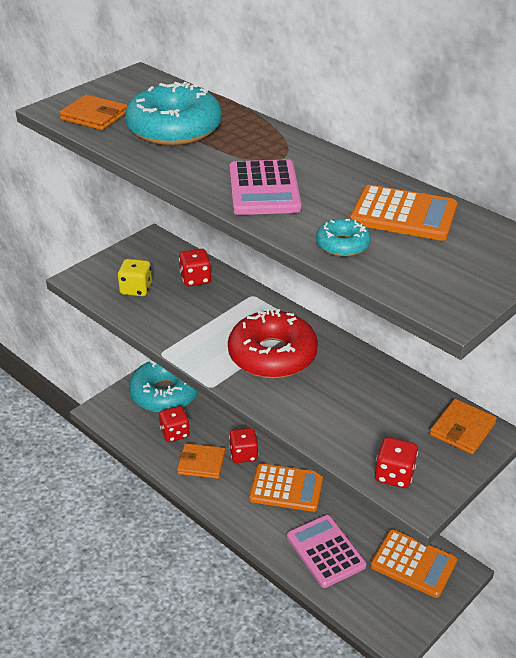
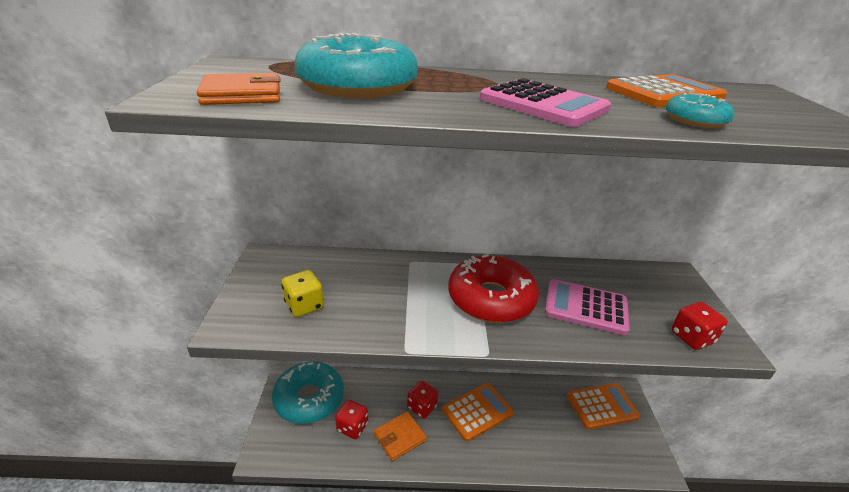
camera: 45 degrees left, 5 degrees down
(195, 279) = (348, 271): red dice -> none
(325, 551) = (552, 440): pink calculator -> pink calculator (586, 307)
(462, 429) = (664, 280): orange wallet -> none

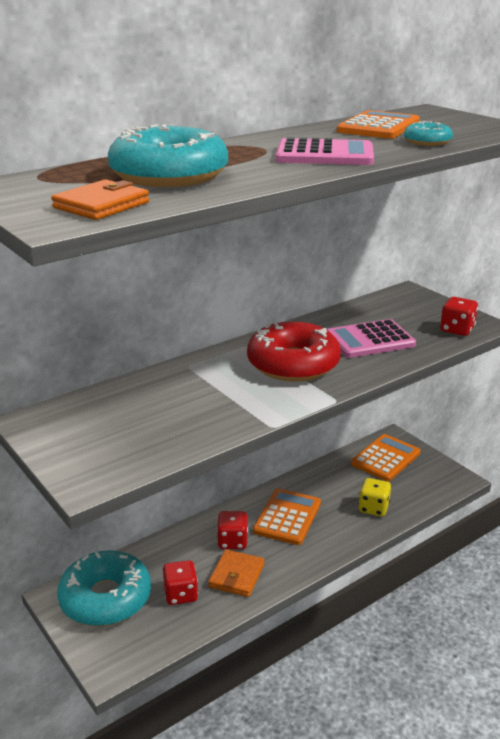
camera: 35 degrees left, 5 degrees down
(304, 305) = (137, 438): yellow dice -> yellow dice (373, 508)

